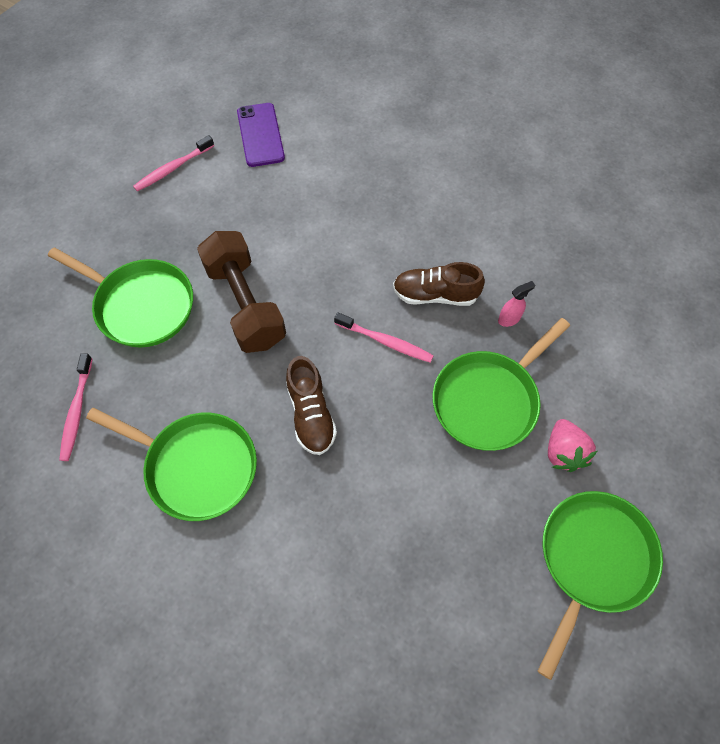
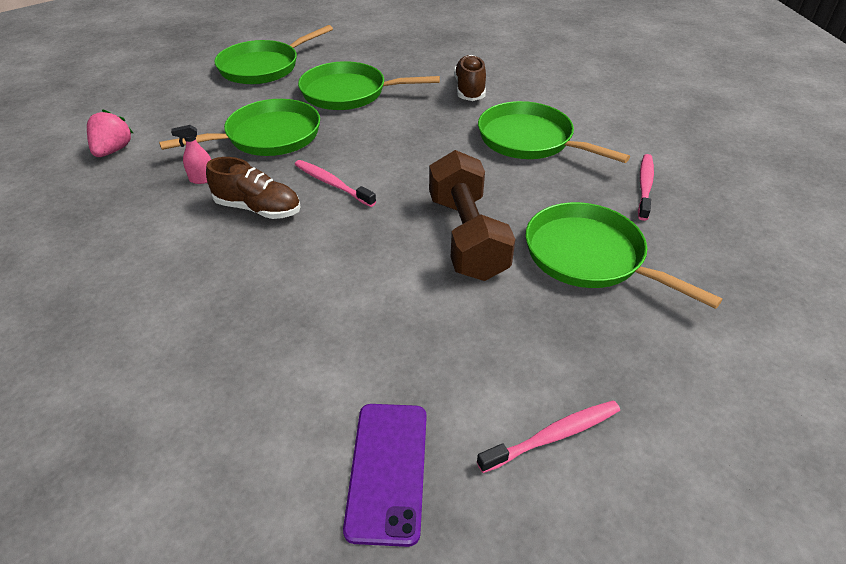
camera: 165 degrees left, 20 degrees down
(311, 414) = (424, 152): brown shoe -> brown shoe (469, 90)
(442, 518) = (348, 93): none -> green pan
(563, 452) = (236, 105): pink strawberry -> pink strawberry (113, 150)

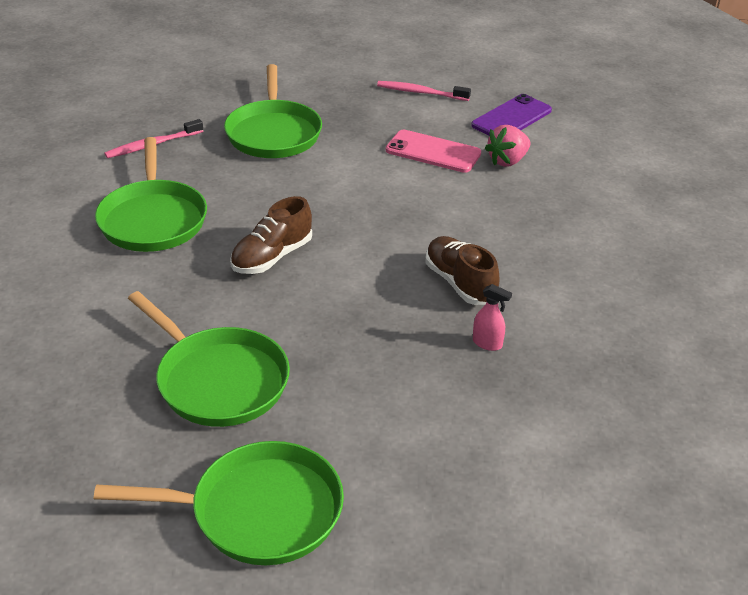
camera: 140 degrees left, 5 degrees down
(113, 150) = (563, 445): pink strawberry -> pink strawberry (507, 161)
(268, 136) = (376, 364): green pan -> none
(332, 184) = (374, 272): pink toothbrush -> none
(419, 333) = (433, 152): none -> pink phone
(466, 236) = (329, 181): brown dumbbell -> none
(469, 90) = (94, 304): brown shoe -> brown shoe (272, 257)

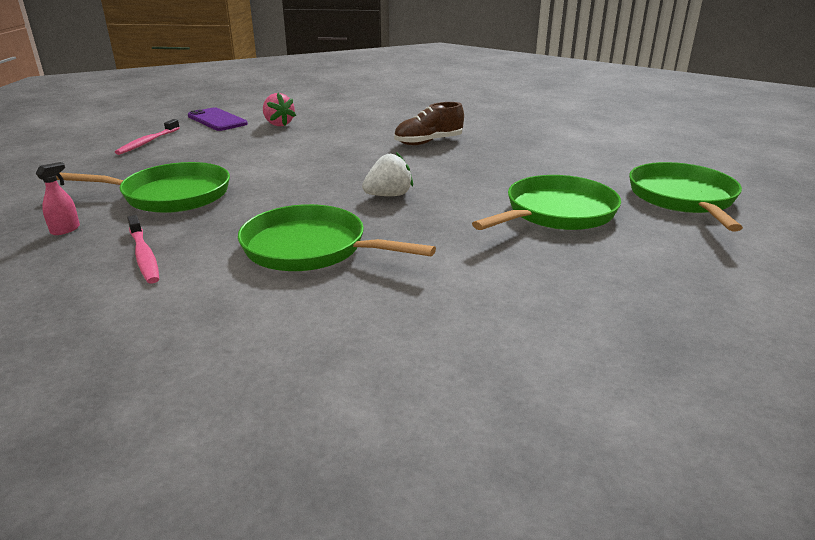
camera: 85 degrees left, 10 degrees down
(153, 219) = (310, 248): green pan -> green pan turned 150 degrees counterclockwise
(272, 257) = (388, 195): brown shoe -> white strawberry
(433, 152) = (251, 142): pink phone -> none
(487, 343) = (492, 139): pink spray bottle -> pink spray bottle (65, 229)

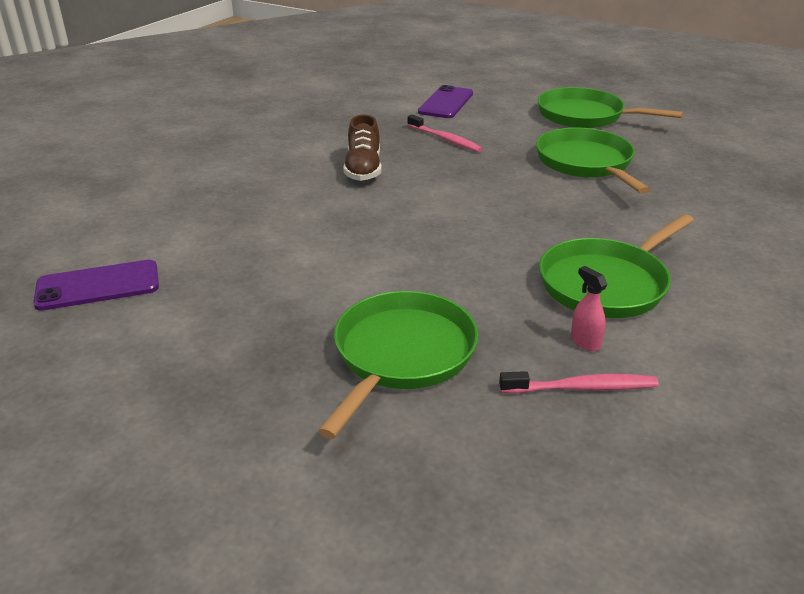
camera: 65 degrees left, 5 degrees up
(65, 229) = (469, 451): pink spray bottle -> pink spray bottle (585, 342)
(148, 142) = (140, 360): pink toothbrush -> pink toothbrush (445, 139)
(278, 124) = (185, 241): pink strawberry -> none
(388, 195) = (500, 221): white strawberry -> none
(604, 144) = (446, 103): none -> purple phone

